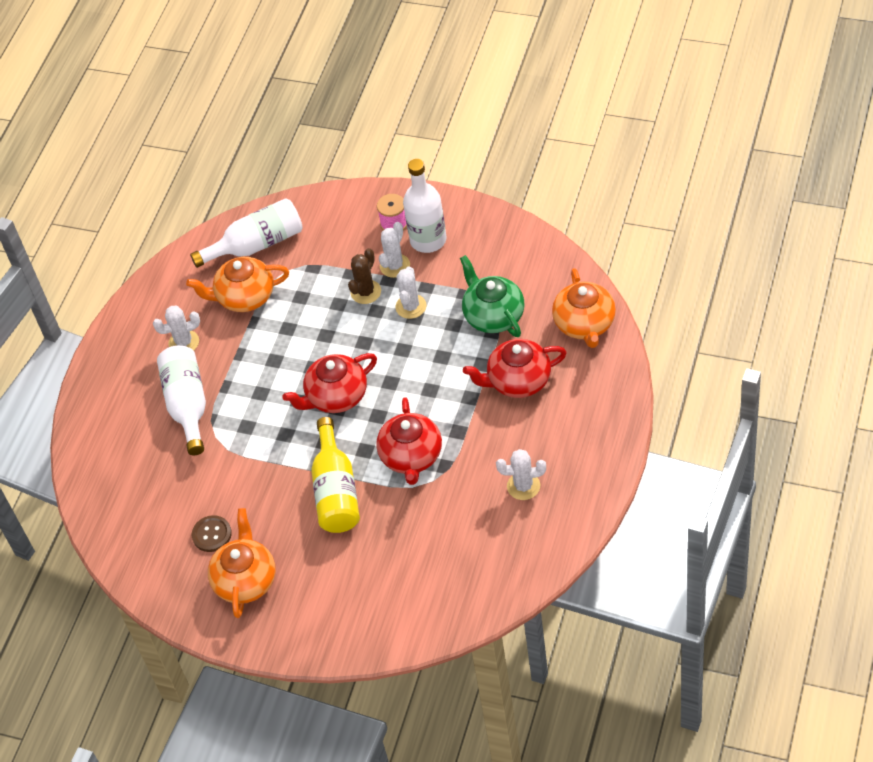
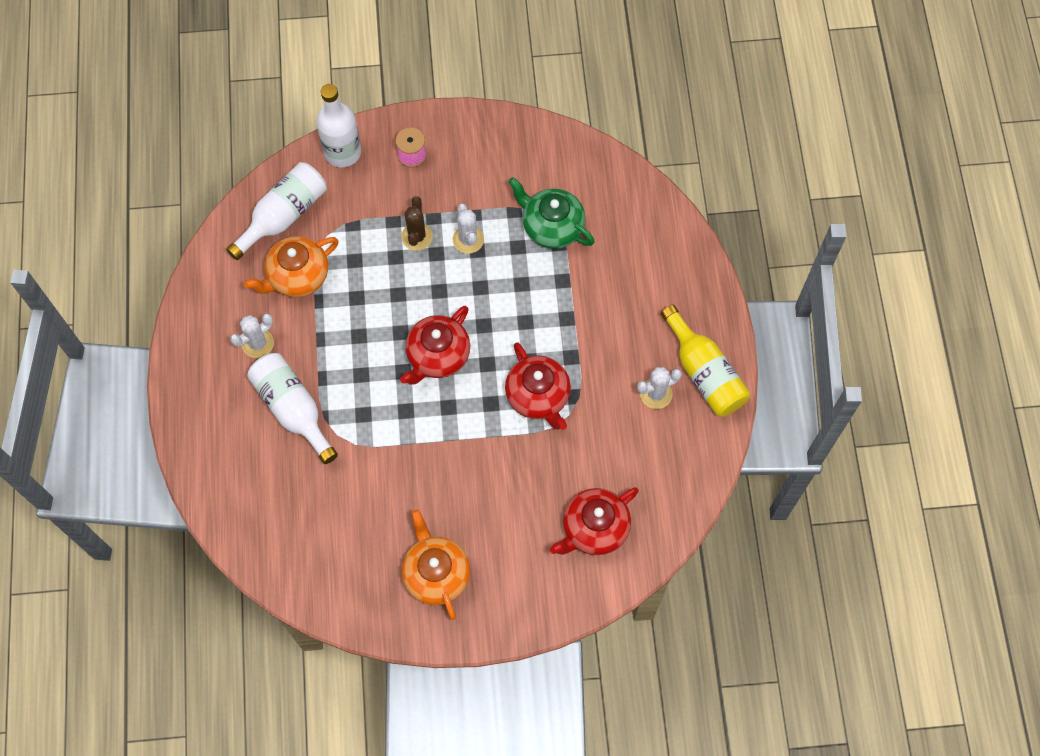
camera: 30 degrees left, 15 degrees up
(212, 534) = (381, 538): brown button -> none
(336, 491) = (482, 454): yellow bottle -> yellow bottle (704, 373)
(395, 266) = (433, 200): white cactus -> none
(428, 240) = (453, 164): white bottle -> white bottle (342, 152)
(518, 381) = (604, 288): red teapot -> red teapot (594, 528)
(585, 324) = (641, 211): orange teapot -> none

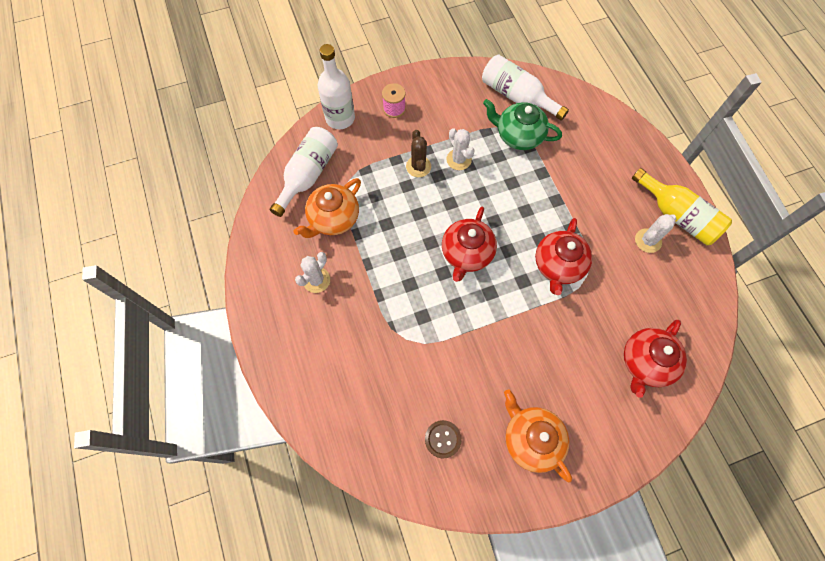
camera: 15 degrees left, 0 degrees up
(293, 409) = (362, 327): white bottle -> white bottle (517, 97)
(342, 549) = (443, 439): none -> brown button
(538, 396) = (558, 266): red teapot -> red teapot turned 60 degrees clockwise

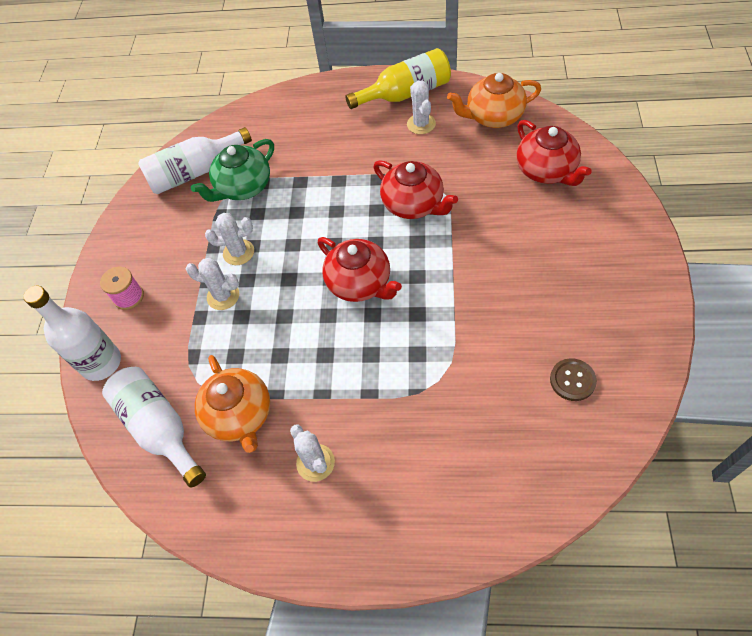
camera: 60 degrees left, 10 degrees down
(418, 166) = (223, 296): brown cactus -> white cactus
(531, 439) = (596, 294): orange teapot -> orange teapot (493, 117)

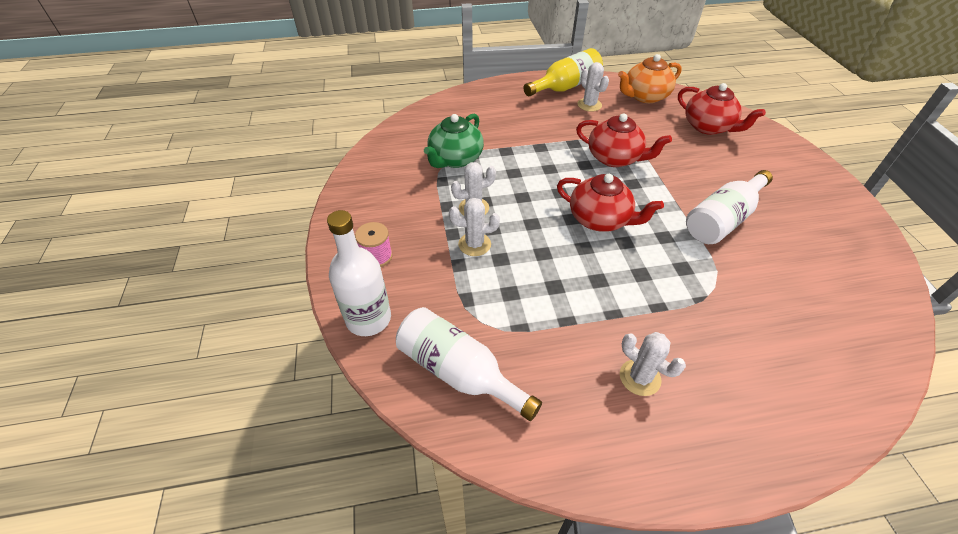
camera: 20 degrees left, 10 degrees down
(194, 172) = (403, 152): white bottle -> white bottle (722, 219)
(240, 415) = (540, 346): orange teapot -> none
(572, 380) = (828, 271): brown button -> none

